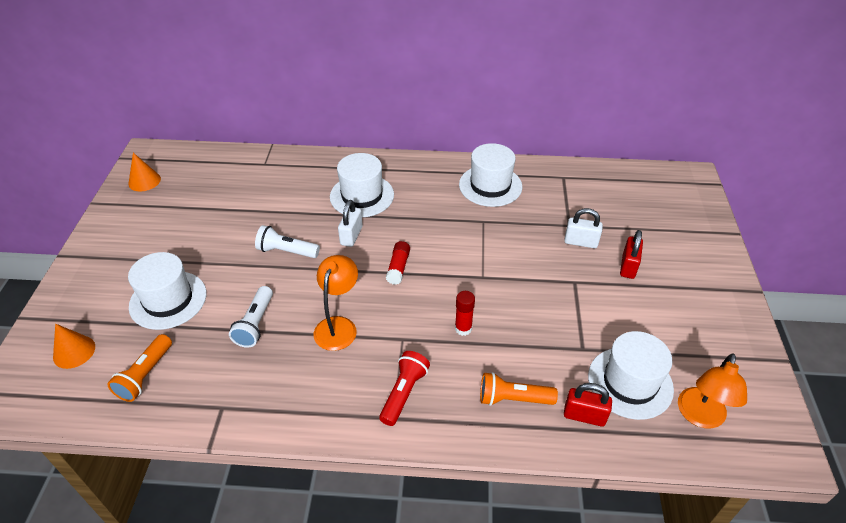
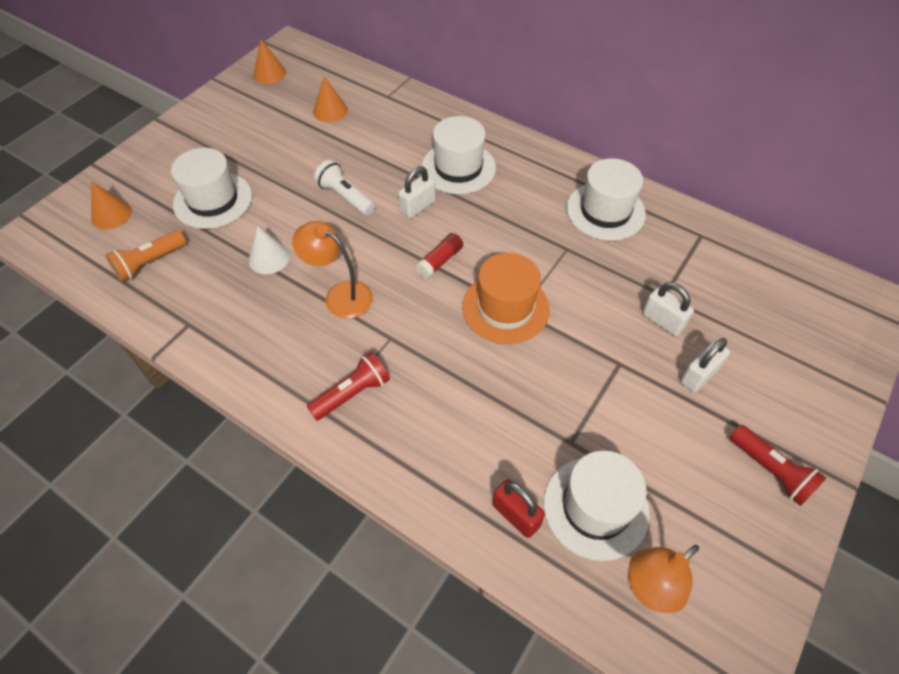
camera: 30 degrees right, 10 degrees up
(223, 191) = (330, 110): none -> orange cone
(255, 324) = (269, 258): white flashlight -> white cone
(338, 326) = (340, 295): orange lamp -> orange lamp turned 105 degrees counterclockwise
(463, 328) = (458, 357): red glue stick -> none
(471, 279) = (505, 308): none -> orange hat
(513, 399) = (454, 456): orange flashlight -> none
(628, 266) = (699, 375): red padlock -> white padlock
(712, 305) = (771, 470): none -> red flashlight

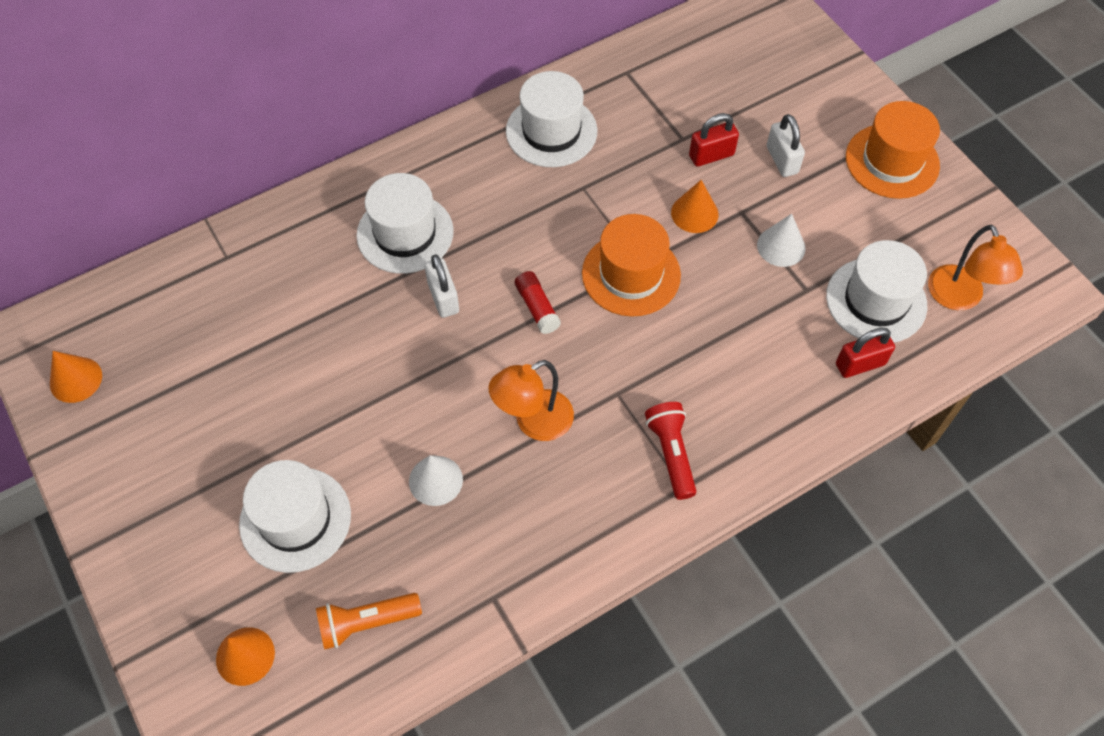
camera: 65 degrees left, 5 degrees up
(149, 263) = (366, 623): orange flashlight -> orange flashlight turned 90 degrees clockwise
(330, 110) = (210, 331): orange cone -> orange cone (694, 213)
(345, 197) = (382, 366): white flashlight -> none
(604, 406) = (781, 246): none -> white cone
(662, 321) = (711, 155): white padlock -> red padlock
(771, 470) = (892, 161): red flashlight -> orange hat

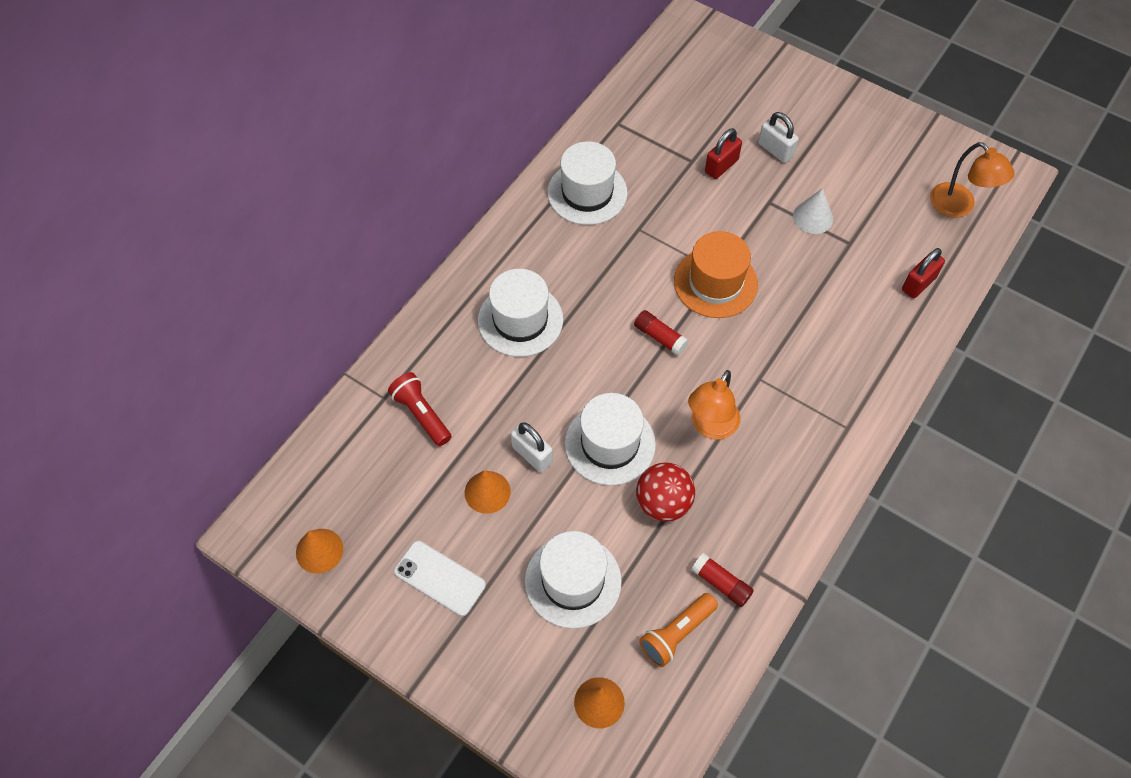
camera: 25 degrees left, 0 degrees up
(169, 457) = (439, 578): none -> white phone
(435, 480) = (663, 503): white cone -> red ball
(443, 298) = (582, 359): white padlock -> white padlock (532, 454)
(444, 592) = (721, 583): none -> red glue stick
(671, 453) = (824, 407): red flashlight -> red flashlight (421, 414)
(694, 213) = (735, 216): orange cone -> orange cone (487, 492)
(876, 300) = (903, 231): white hat -> white hat (610, 444)
(892, 161) = (855, 121): orange hat -> none

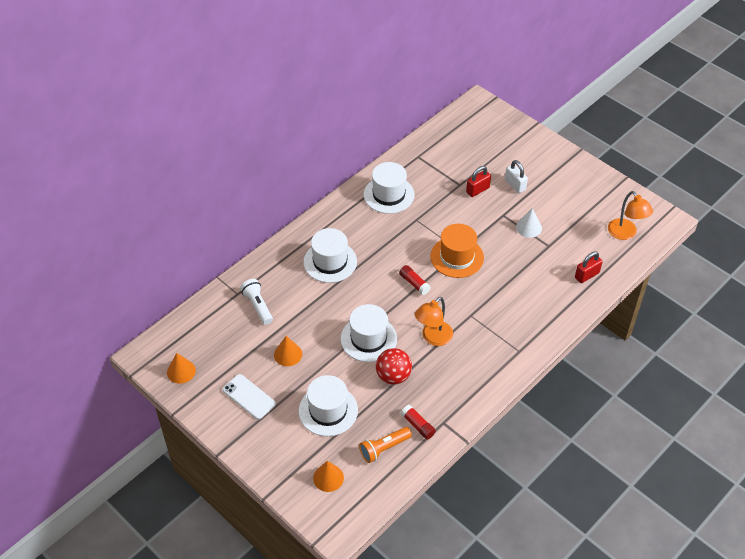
camera: 10 degrees right, 10 degrees down
(421, 414) = (258, 306): red flashlight -> white flashlight
(532, 454) = (319, 338): white padlock -> none

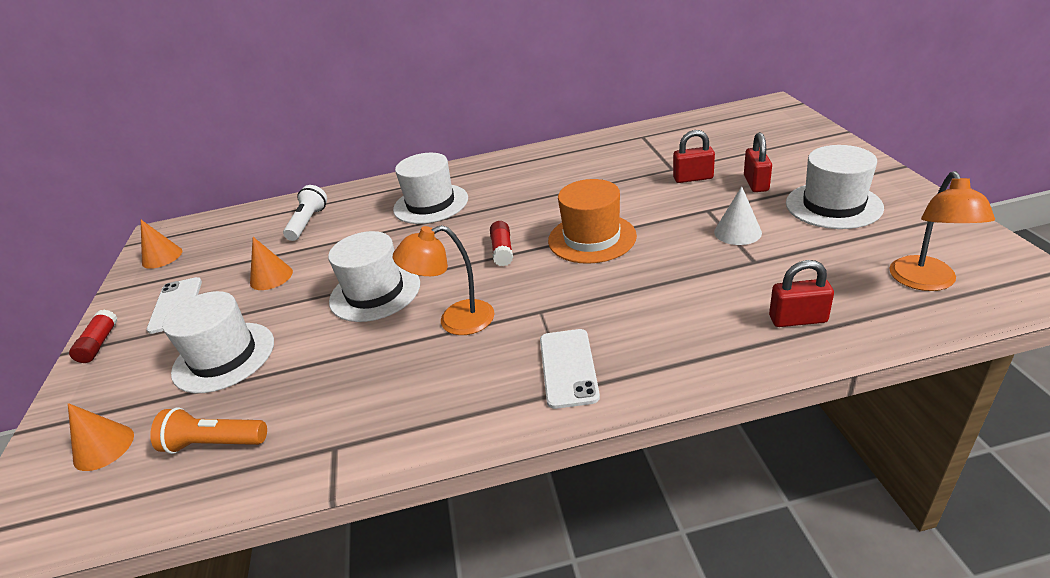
camera: 40 degrees right, 15 degrees down
(389, 194) = (569, 161): white hat -> white hat (833, 205)
(393, 376) = (348, 348): red ball -> none
(418, 425) = (296, 433): red glue stick -> red glue stick (99, 343)
(510, 340) = (568, 368): none -> white phone
(515, 185) = (756, 183): white padlock -> red padlock

